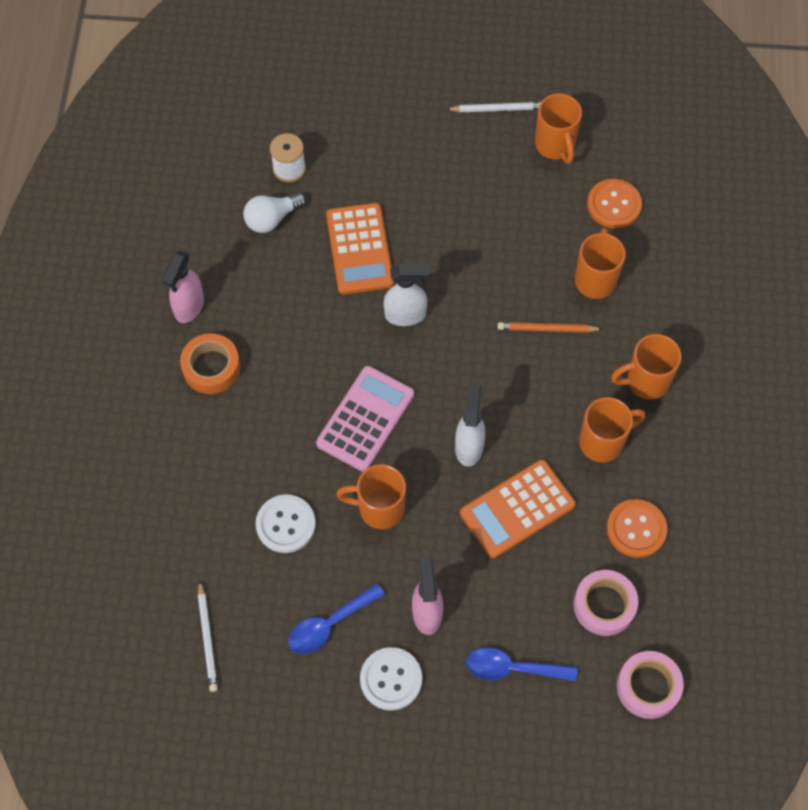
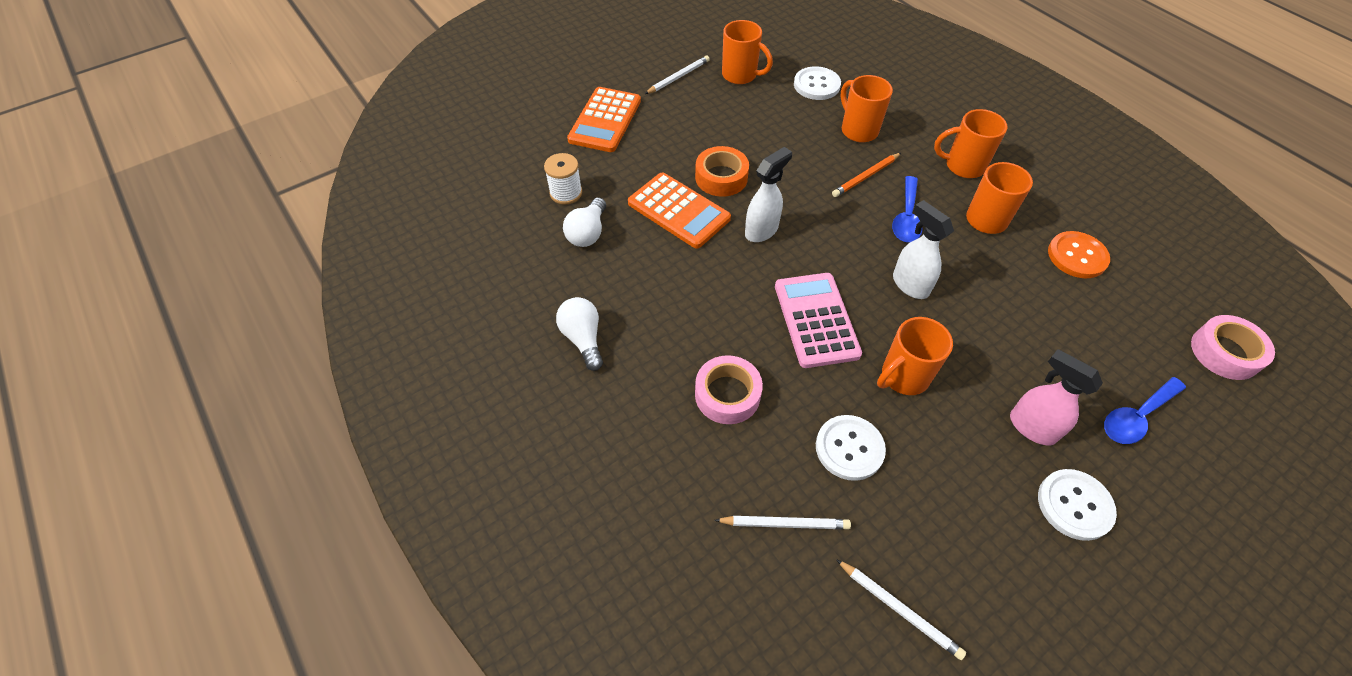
camera: 40 degrees left, 10 degrees down
(189, 307) = (583, 339): pink spray bottle -> white light bulb
(193, 535) = (784, 524): none -> white pencil
(211, 367) = (651, 371): orange tape -> orange tape (721, 177)
(329, 624) = (977, 502): blue spoon -> blue spoon (906, 218)
(517, 509) = (993, 301): orange calculator -> orange calculator (605, 120)
(604, 605) = (1127, 321): pink tape -> pink tape (727, 394)
(614, 205) = (816, 85): orange button -> white button
(645, 381) = (963, 166): orange mug -> orange mug turned 60 degrees clockwise

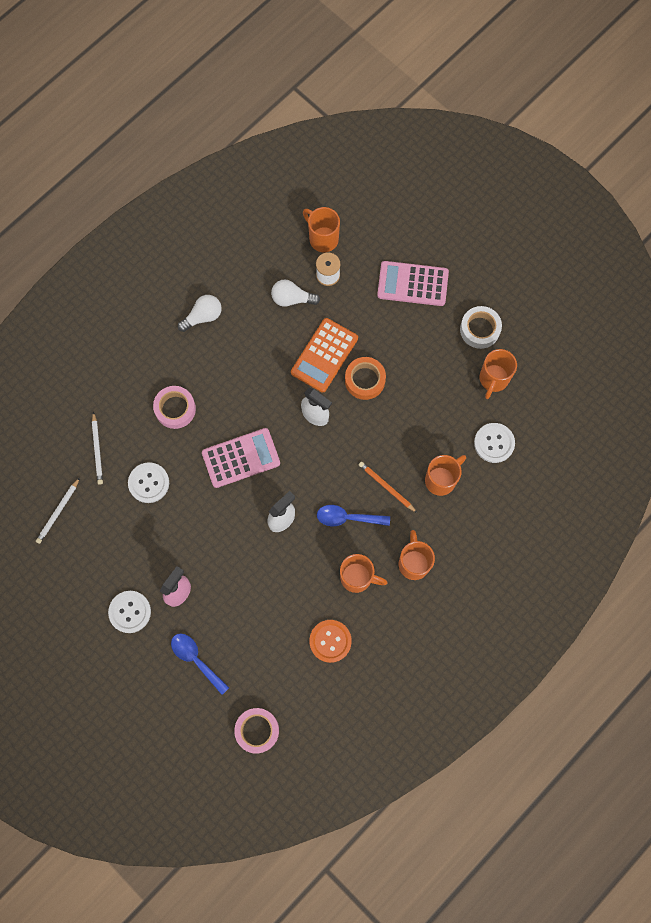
camera: 80 degrees right, 20 degrees up
(605, 120) = (412, 284): orange calculator -> pink calculator
(678, 77) = (479, 329): white pencil -> white tape
(903, 377) = (204, 514): orange mug -> orange mug (322, 238)

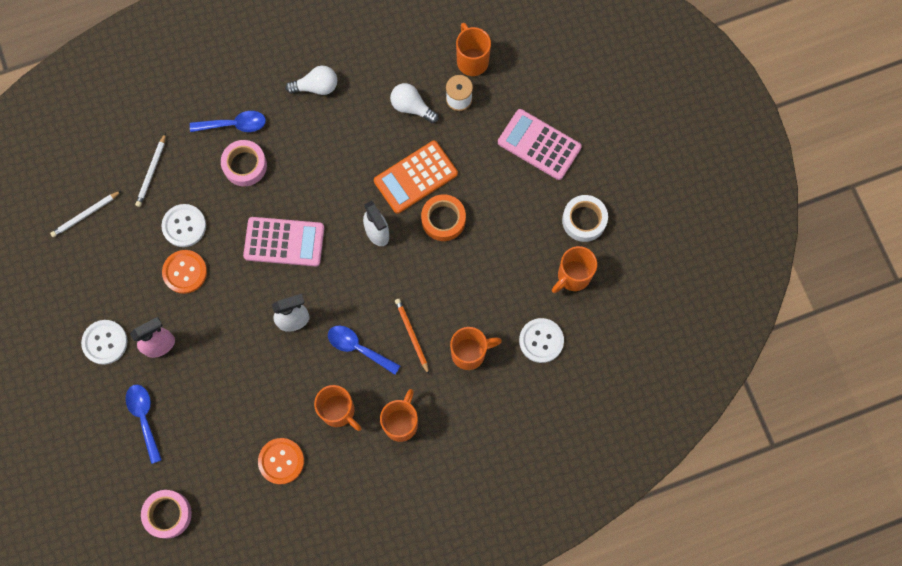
camera: 25 degrees right, 0 degrees up
(149, 379) = (234, 124): none -> blue spoon
(169, 521) = (185, 272): none -> orange button

